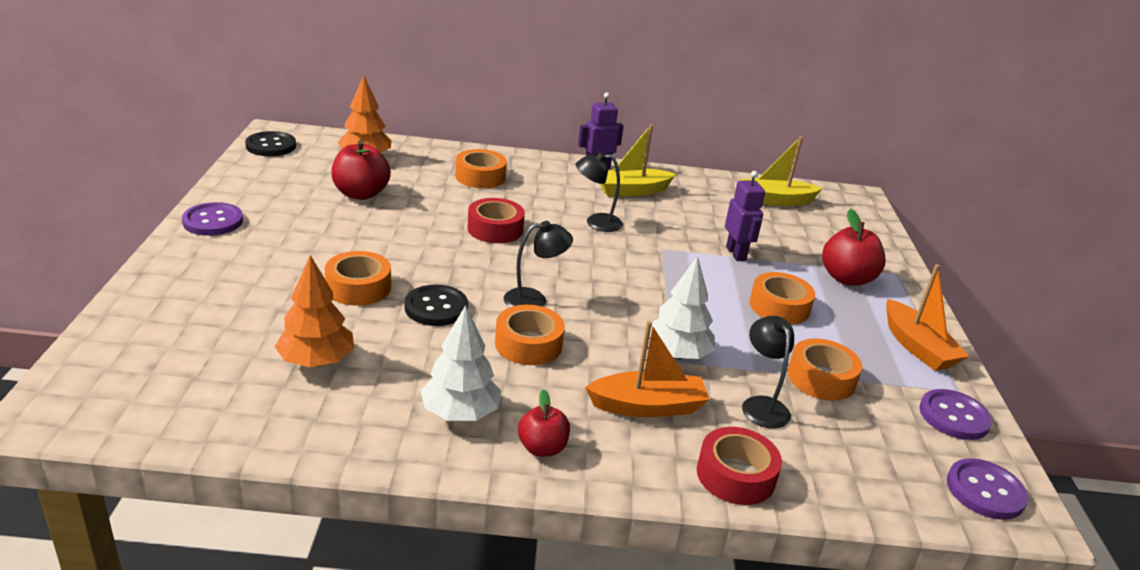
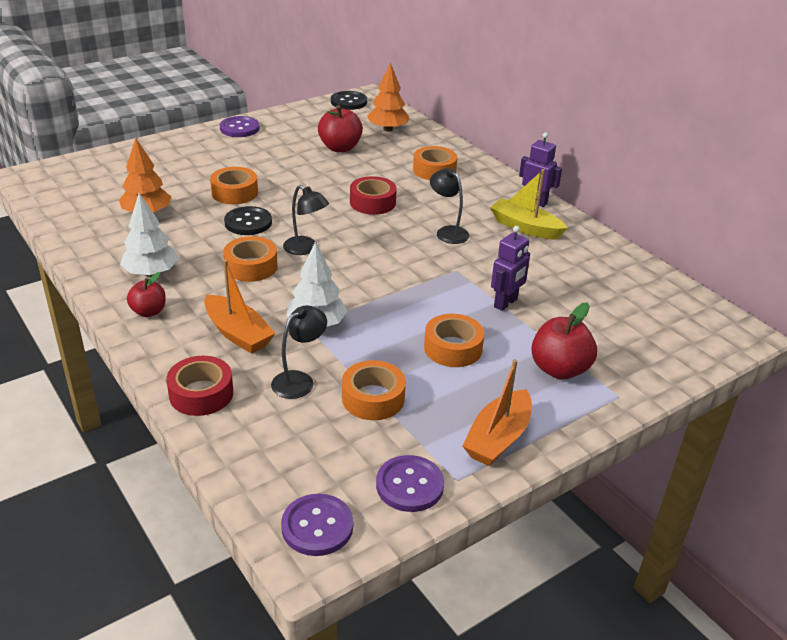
camera: 55 degrees right, 5 degrees up
(775, 200) = (639, 293): yellow boat -> none

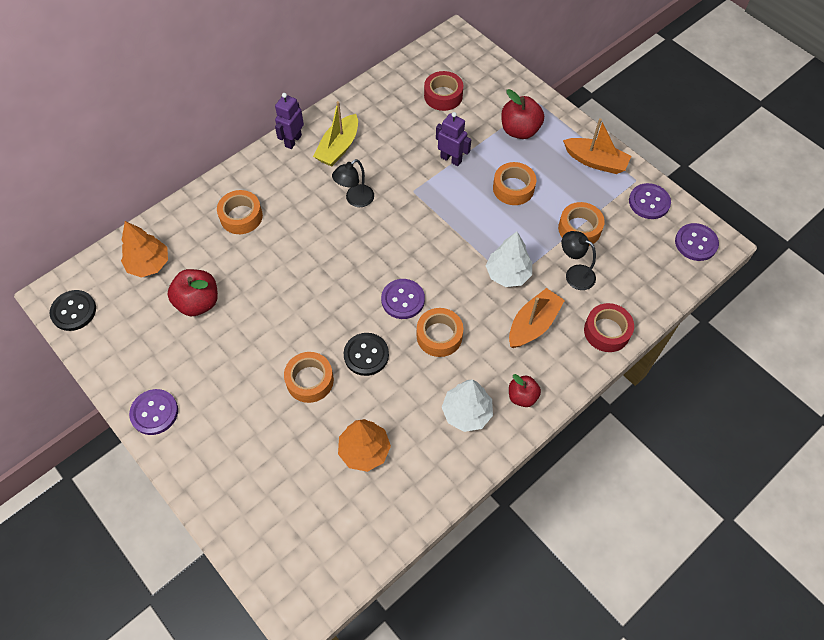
camera: 95 degrees left, 25 degrees up
(305, 249) = (403, 300): black lamp -> purple button
(372, 202) = (312, 259): red tape -> red tape (443, 96)

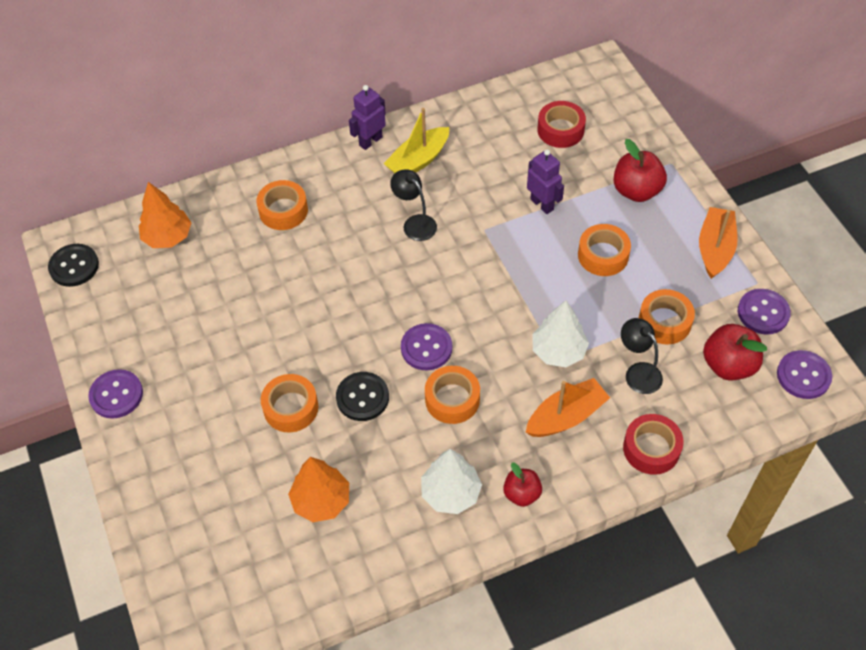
camera: 20 degrees right, 5 degrees down
(198, 302) = (204, 291): red apple -> red apple (728, 365)
(355, 199) = (415, 223): black lamp -> black lamp turned 75 degrees clockwise
(595, 161) = (715, 248): orange boat -> orange boat turned 120 degrees counterclockwise

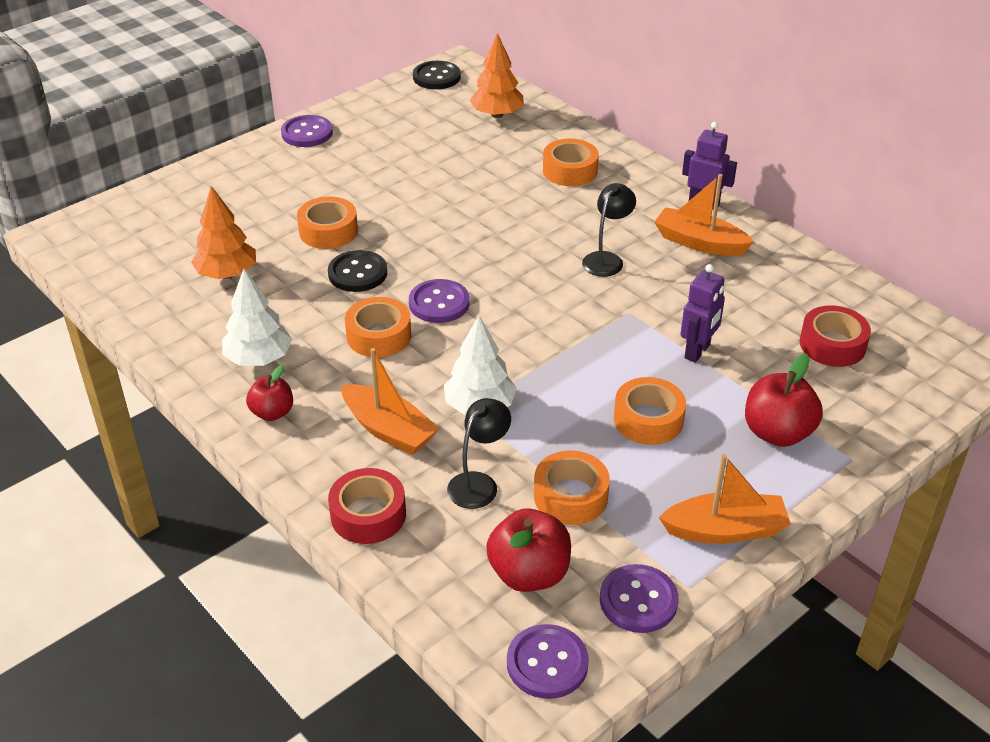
camera: 70 degrees right, 15 degrees down
(418, 160) = (699, 243): yellow boat -> orange boat

